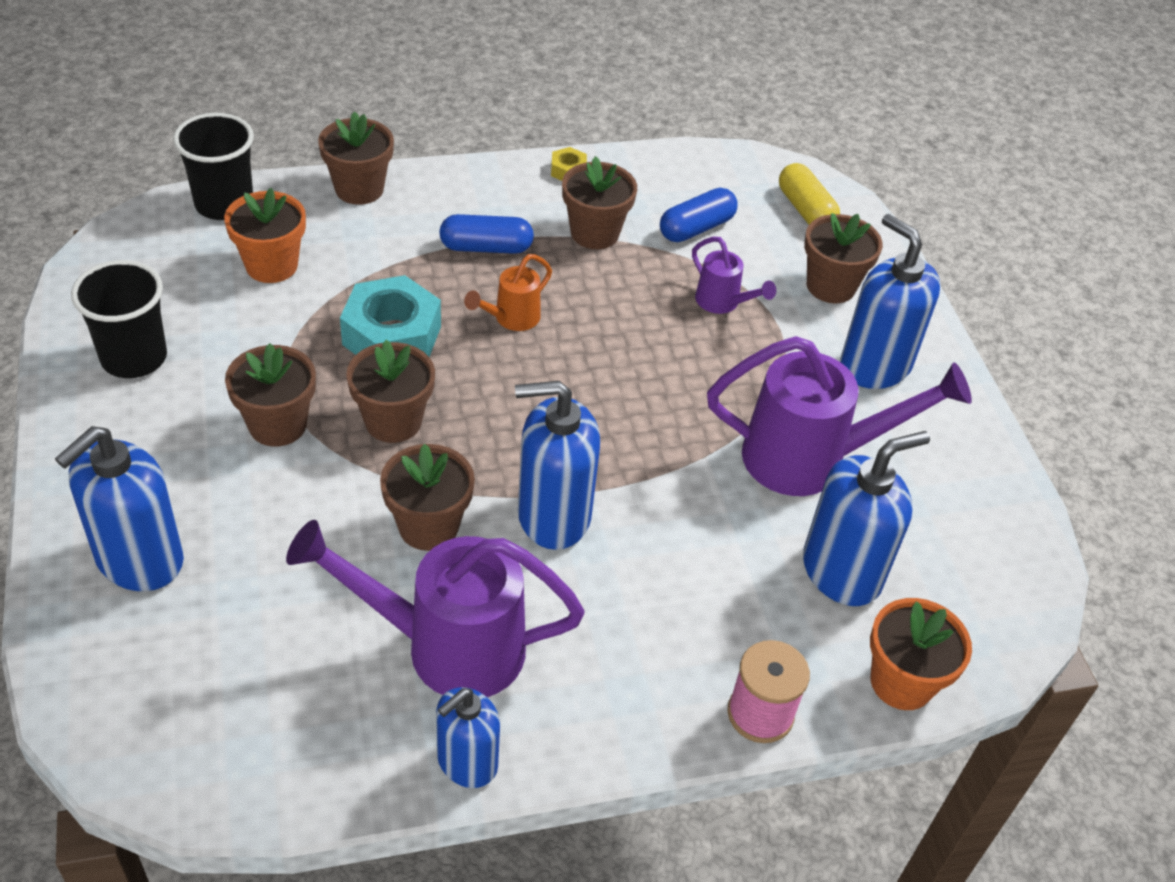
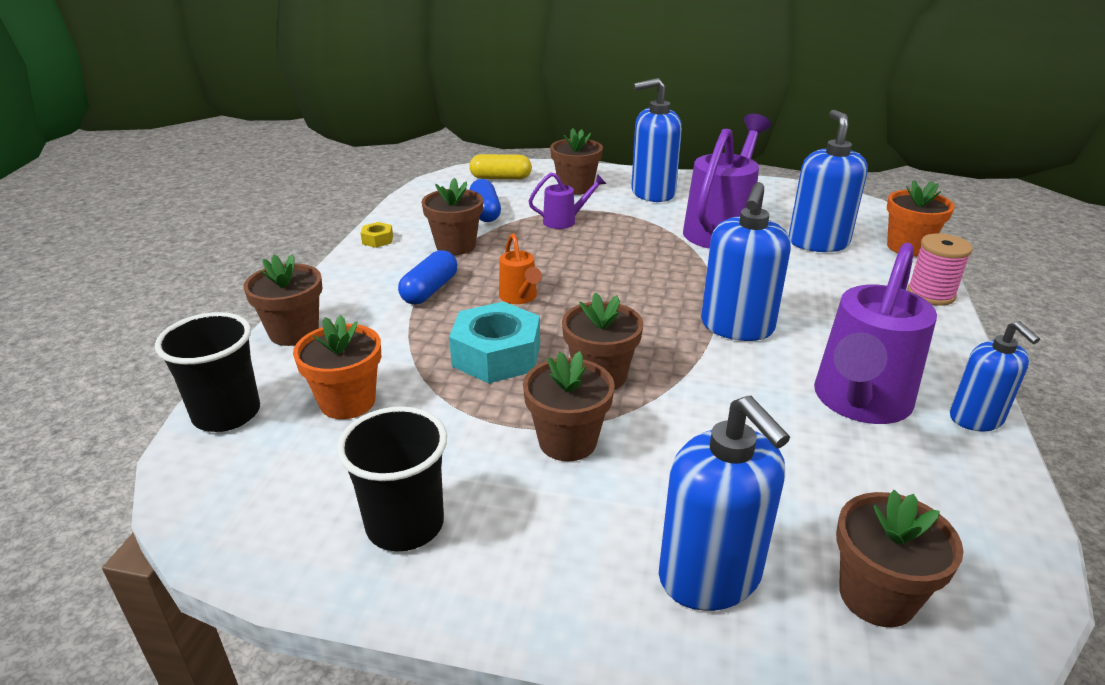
camera: 60 degrees left, 15 degrees down
(428, 526) = (728, 384): brown flower pot -> brown flower pot (877, 596)

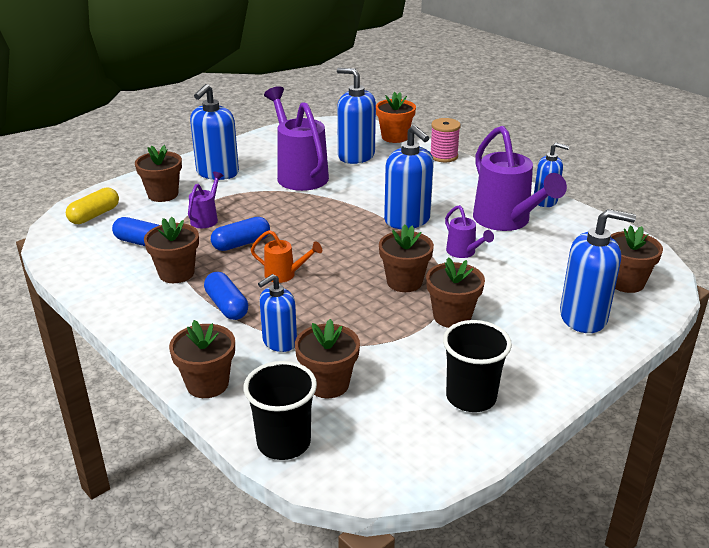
camera: 55 degrees left, 0 degrees up
(347, 402) = (328, 384): orange flower pot -> brown flower pot
(377, 240) = (113, 303): yellow nut -> none
(397, 342) = (279, 342): none -> blue soap dispenser
(496, 355) = (341, 308): turquoise nut -> none
(546, 254) = (241, 243): none -> blue capsule
(726, 396) = (463, 252): none -> purple watering can

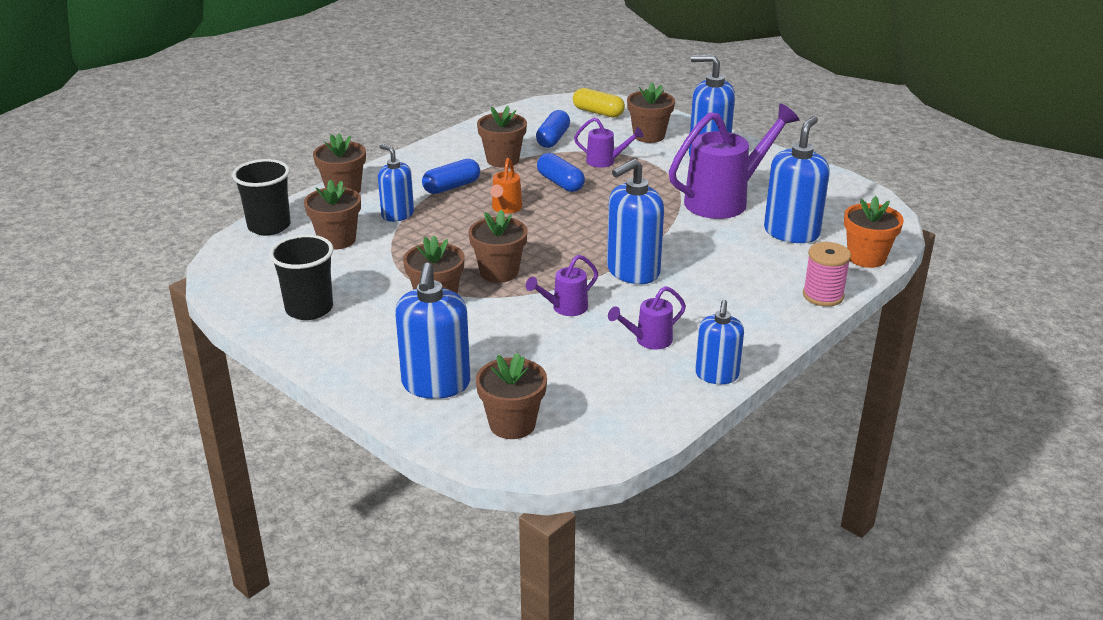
camera: 85 degrees right, 0 degrees up
(506, 221) = (648, 340): purple watering can -> purple watering can, size x0.49

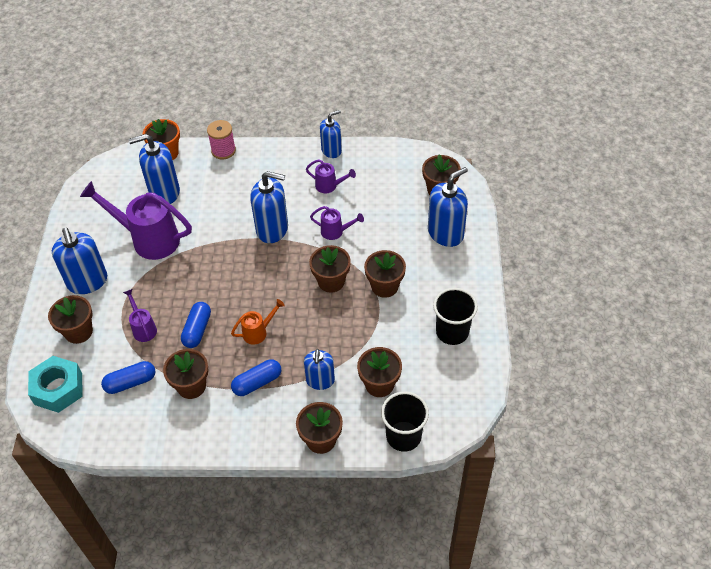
camera: 130 degrees left, 20 degrees up
(451, 187) = (257, 383): blue capsule -> blue capsule turned 45 degrees counterclockwise
(598, 112) = (58, 389): yellow capsule -> turquoise nut

